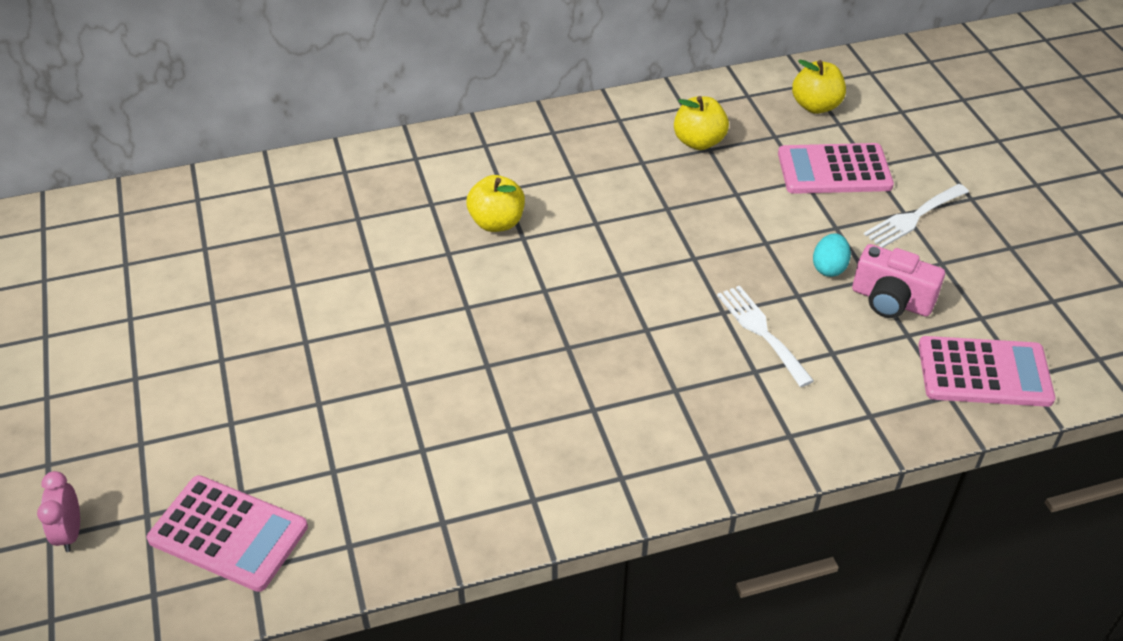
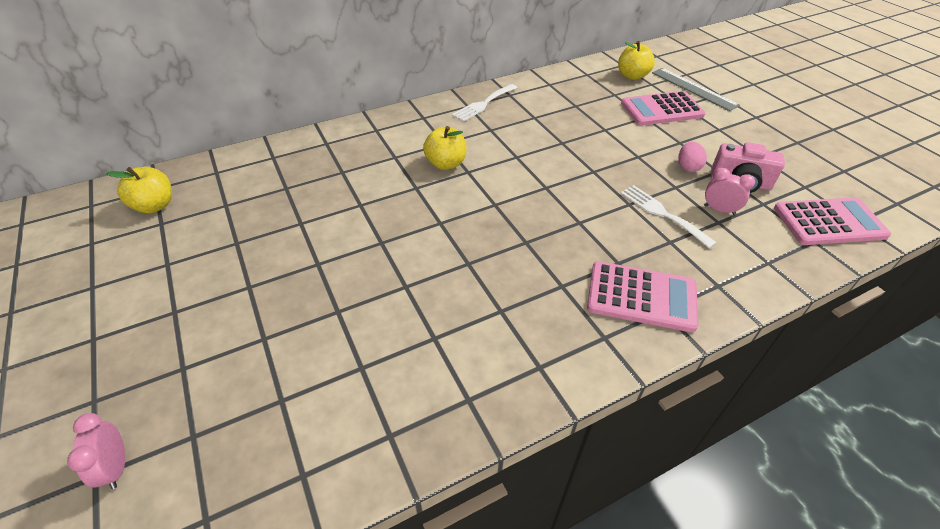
camera: 10 degrees left, 0 degrees up
(228, 533) = (274, 442): pink calculator -> pink calculator (641, 296)
(699, 142) = (567, 102): yellow apple -> yellow apple (155, 206)
(829, 268) = (688, 167): turquoise egg -> pink egg
(841, 336) = (719, 210): none -> pink clock
(900, 139) = (694, 88): none -> grey ruler
(913, 217) = (726, 131): white fork -> white fork (483, 104)

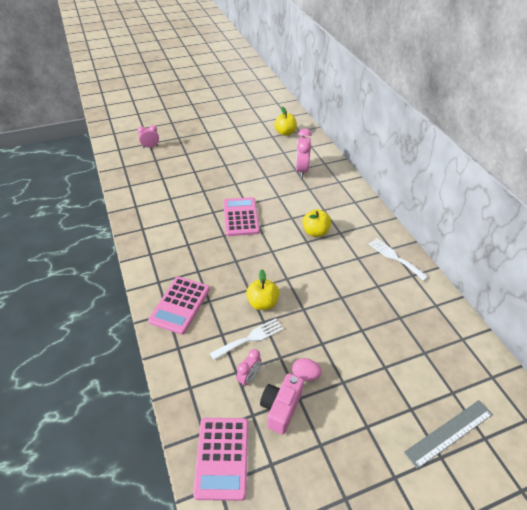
camera: 95 degrees right, 0 degrees up
(288, 181) = (301, 170): none -> pink clock
(632, 76) = (467, 379): yellow apple -> yellow apple (262, 303)
(661, 109) = (399, 385): pink calculator -> pink calculator (240, 217)

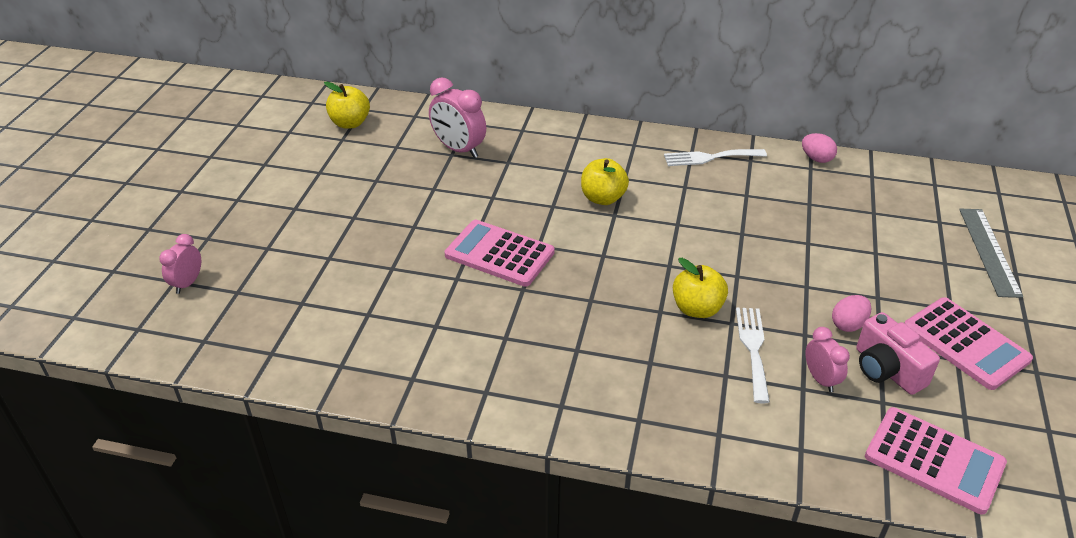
camera: 55 degrees left, 5 degrees down
(180, 305) = (633, 398): pink calculator -> pink calculator (965, 343)
(448, 305) = (816, 159): none -> pink egg

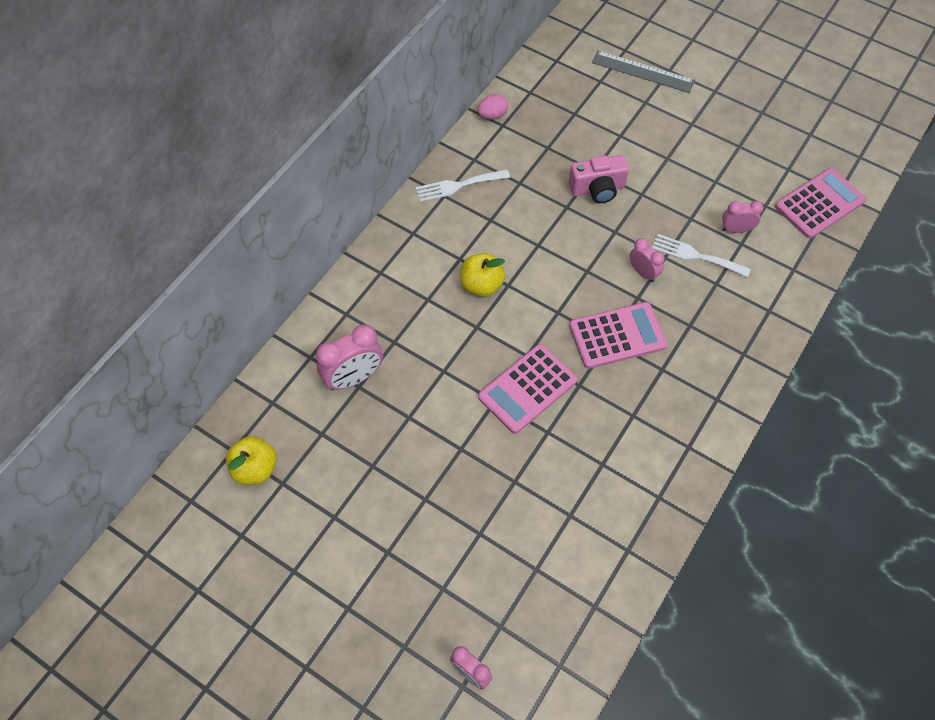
camera: 70 degrees left, 20 degrees up
(697, 309) = (643, 273): yellow apple -> pink clock
(710, 157) = (458, 186): white fork -> white fork turned 60 degrees clockwise
(848, 324) = (689, 189): pink egg -> none
(886, 370) = (738, 189): pink camera -> pink camera (597, 189)
(965, 343) = (727, 134): pink calculator -> pink calculator (617, 335)

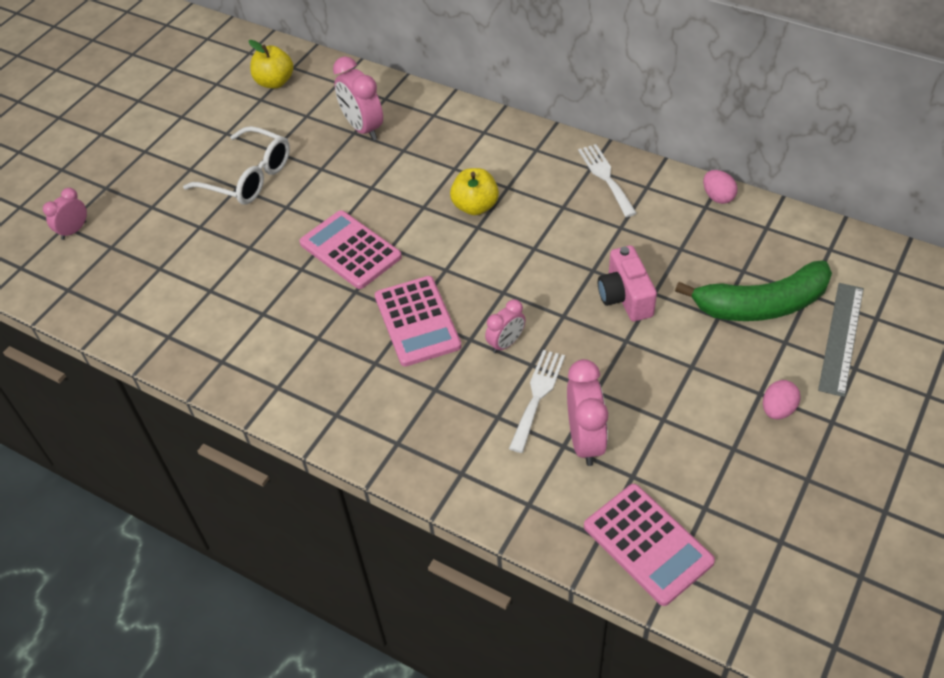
camera: 90 degrees right, 10 degrees down
(411, 487) = (249, 177): none -> white glasses
(609, 109) = (761, 305): none -> green banana
(706, 117) = (777, 409): none -> pink egg
(736, 229) = (585, 440): pink clock -> pink clock, size x1.67

